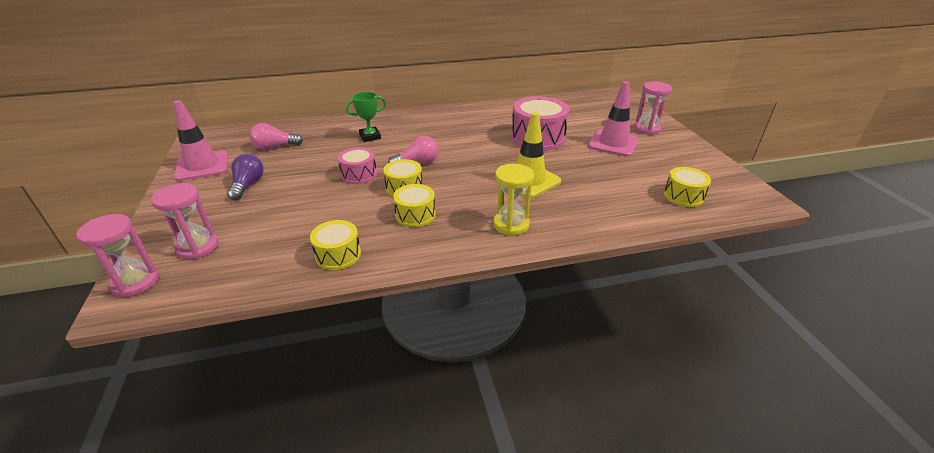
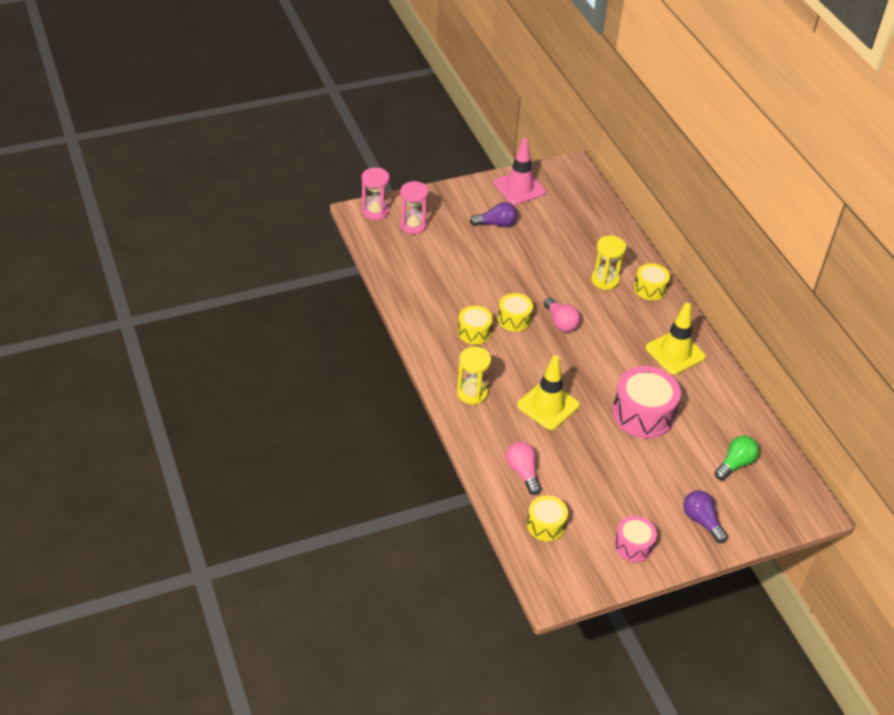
camera: 80 degrees right, 10 degrees up
(275, 147) = (565, 220): pink light bulb -> pink light bulb (523, 472)
(338, 255) = (416, 297): yellow drum -> yellow drum (650, 289)
(359, 174) = (529, 286): pink drum -> pink drum (633, 545)
(370, 137) = (605, 280): green trophy -> yellow hourglass
(468, 118) = (675, 352): none -> yellow traffic cone
(585, 111) = (735, 464): none -> green light bulb
(613, 143) = (650, 482): pink traffic cone -> none
(647, 129) = (702, 521): pink hourglass -> purple light bulb

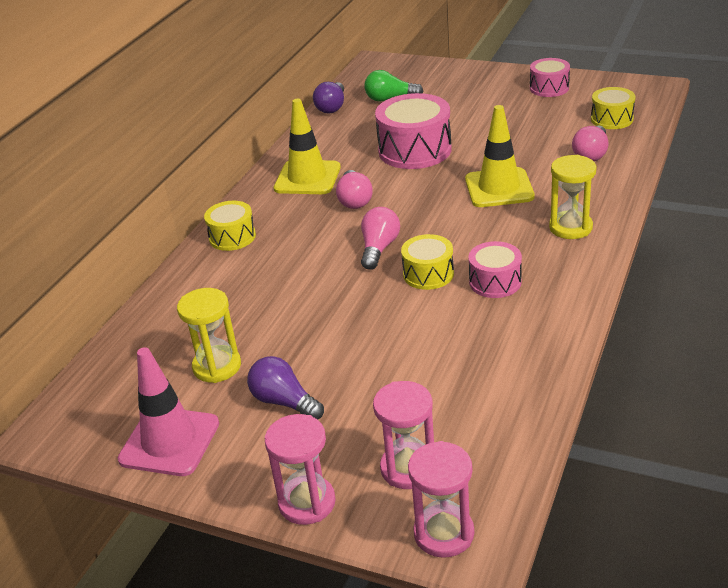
camera: 130 degrees left, 10 degrees down
(437, 196) = (307, 502): none -> pink hourglass
(474, 332) = (495, 282): yellow drum -> pink drum
(605, 280) = (263, 266): yellow hourglass -> yellow hourglass (217, 366)
(622, 350) = (354, 200): none -> pink light bulb
(702, 521) = (472, 82): purple light bulb -> purple light bulb (332, 107)

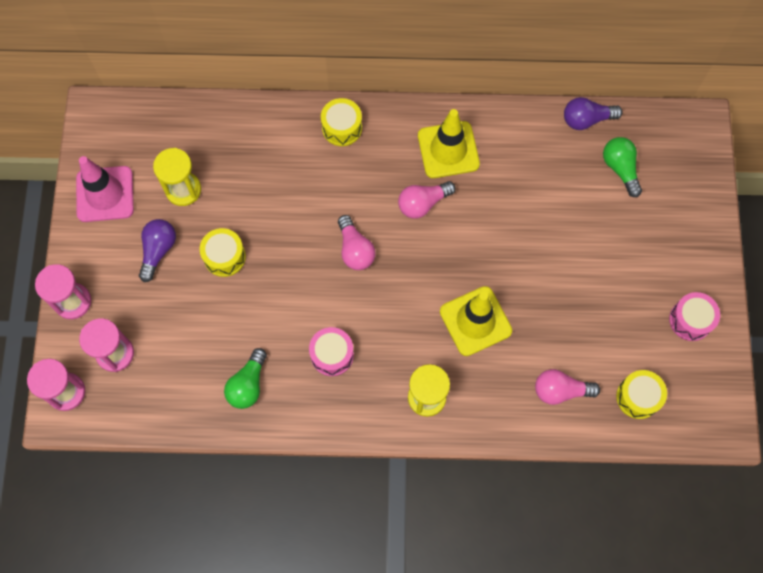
camera: 65 degrees right, 35 degrees up
(379, 248) = (355, 250): pink light bulb -> pink light bulb turned 75 degrees clockwise
(415, 150) = (523, 226): pink drum -> none
(428, 274) = (329, 300): yellow drum -> yellow drum (224, 257)
(505, 351) = (248, 384): none -> green light bulb

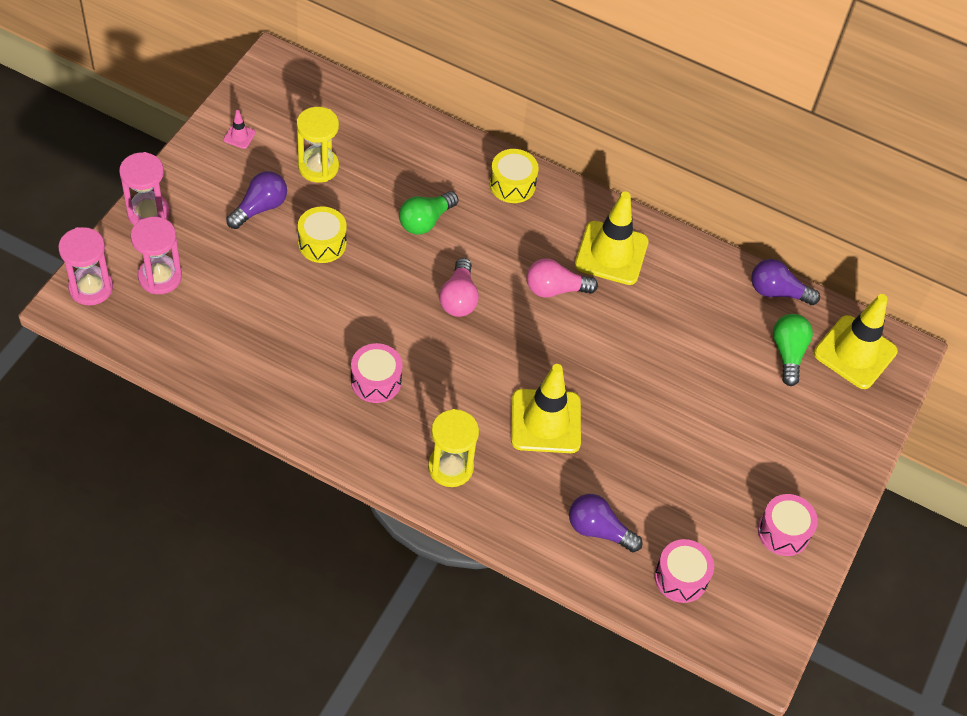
camera: 20 degrees right, 15 degrees down
(105, 194) = (239, 136): pink traffic cone -> pink traffic cone, size x0.41
(248, 384) = (273, 367): green light bulb -> green light bulb (425, 221)
(560, 390) = (599, 530): pink light bulb -> purple light bulb
(638, 397) = (681, 578): yellow drum -> pink drum
(667, 142) = (855, 352): none -> yellow traffic cone

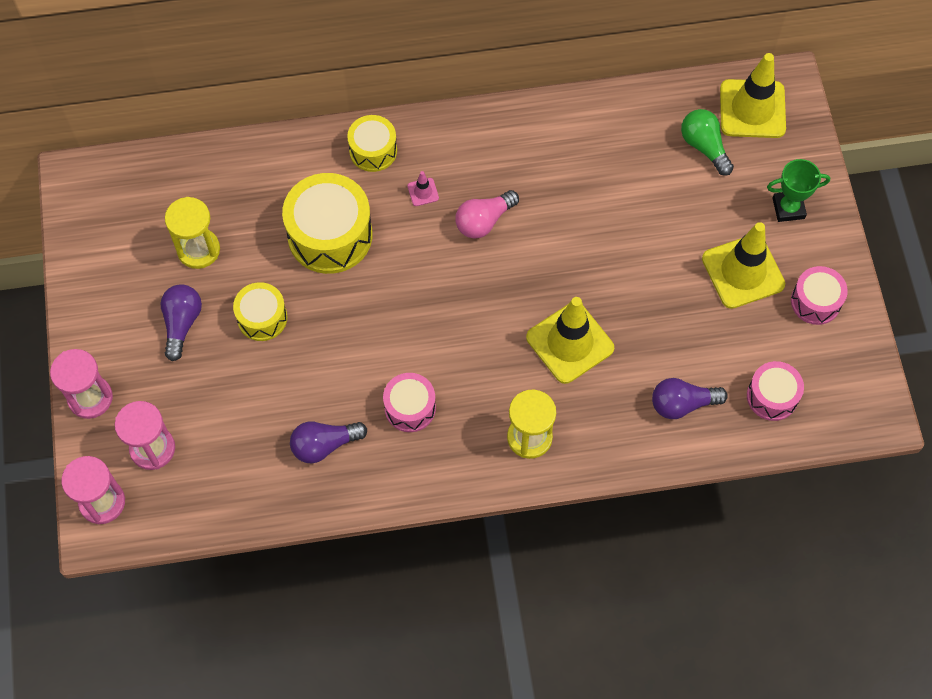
camera: 30 degrees left, 10 degrees up
(239, 136) = (105, 269): pink traffic cone -> pink traffic cone (423, 192)
(425, 221) = (330, 235): green light bulb -> yellow drum
(459, 298) = (414, 285): pink light bulb -> none
(611, 253) = (502, 156): yellow traffic cone -> yellow traffic cone (743, 271)
(777, 292) = (655, 98): purple light bulb -> purple light bulb (324, 445)
(821, 446) = (788, 208): none -> green trophy

